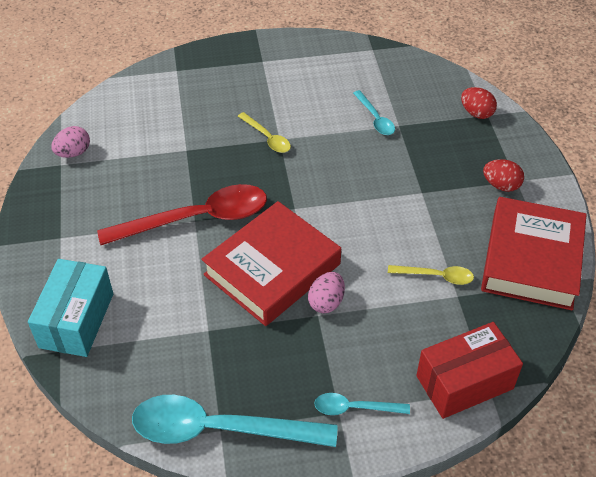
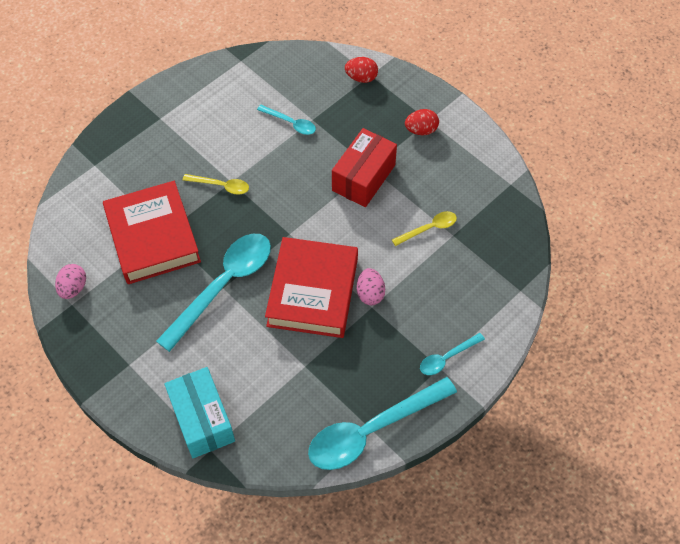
camera: 35 degrees left, 10 degrees up
(196, 219) = (223, 285): red spoon -> turquoise spoon
(464, 382) = (502, 295): red box -> red box (363, 178)
(531, 259) = (481, 178): red book -> red book (153, 237)

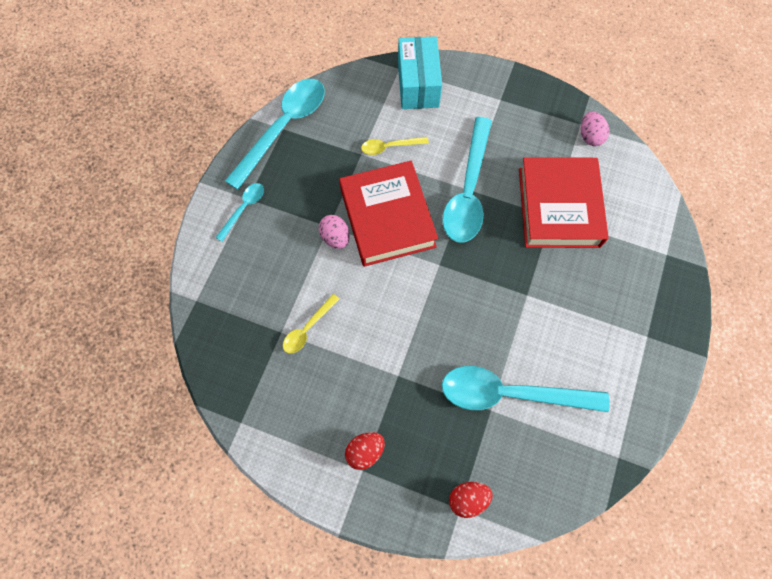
camera: 155 degrees right, 10 degrees up
(153, 237) = (559, 207): red book -> red book turned 45 degrees clockwise
(202, 420) = (418, 84): turquoise box -> turquoise box turned 45 degrees clockwise
(221, 186) = (533, 285): yellow spoon -> yellow spoon (389, 147)
(290, 123) = (511, 393): turquoise spoon -> turquoise spoon, size x2.10
(363, 178) = (399, 359): red box -> none

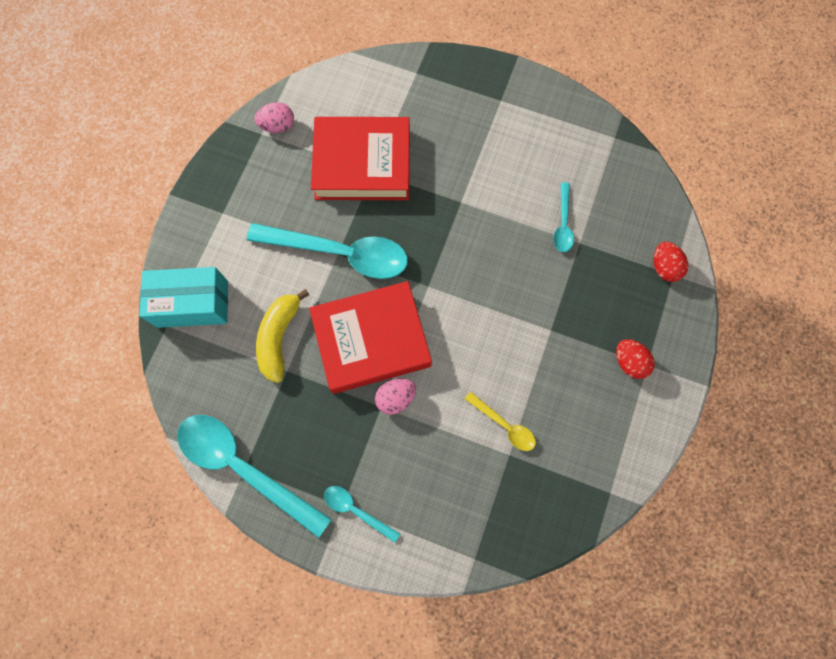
camera: 90 degrees left, 5 degrees up
(389, 147) = (279, 337): yellow spoon -> yellow banana
(511, 393) = (563, 223): turquoise spoon -> turquoise spoon, size x0.48

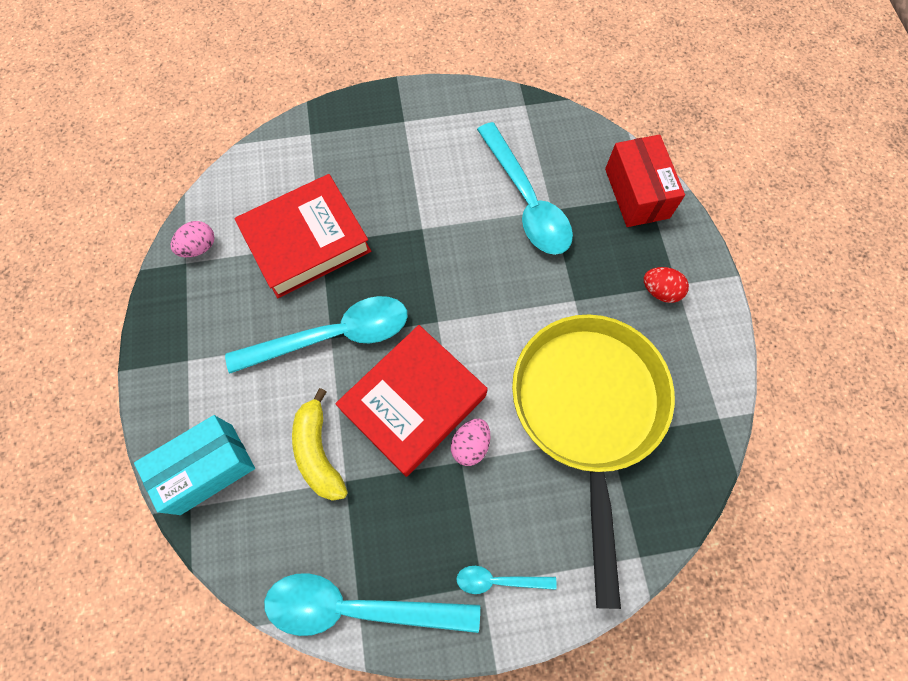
camera: 30 degrees left, 5 degrees down
(504, 425) = (587, 411): yellow spoon -> yellow pan
(563, 223) = (526, 200): turquoise spoon -> turquoise spoon, size x2.10
(664, 267) = (636, 193): red egg -> red box

